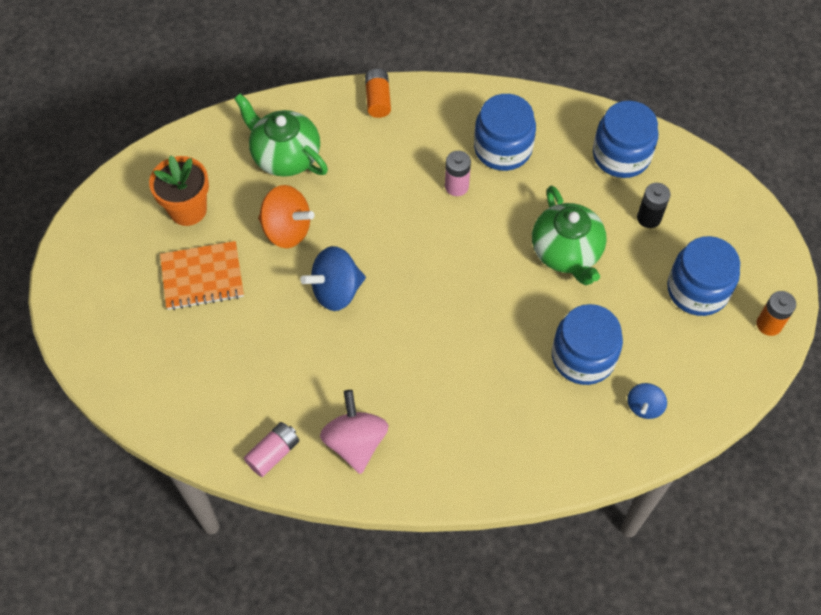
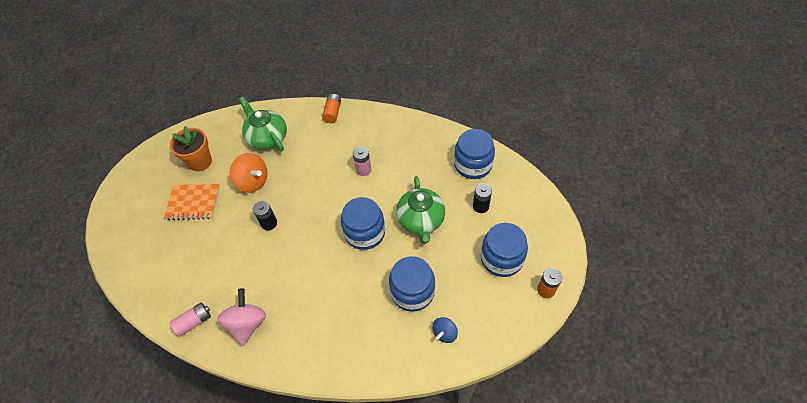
camera: 15 degrees right, 5 degrees down
(336, 291) = (269, 223): blue spinning top -> black battery
(502, 148) = (399, 151): blue jar -> blue jar (365, 233)

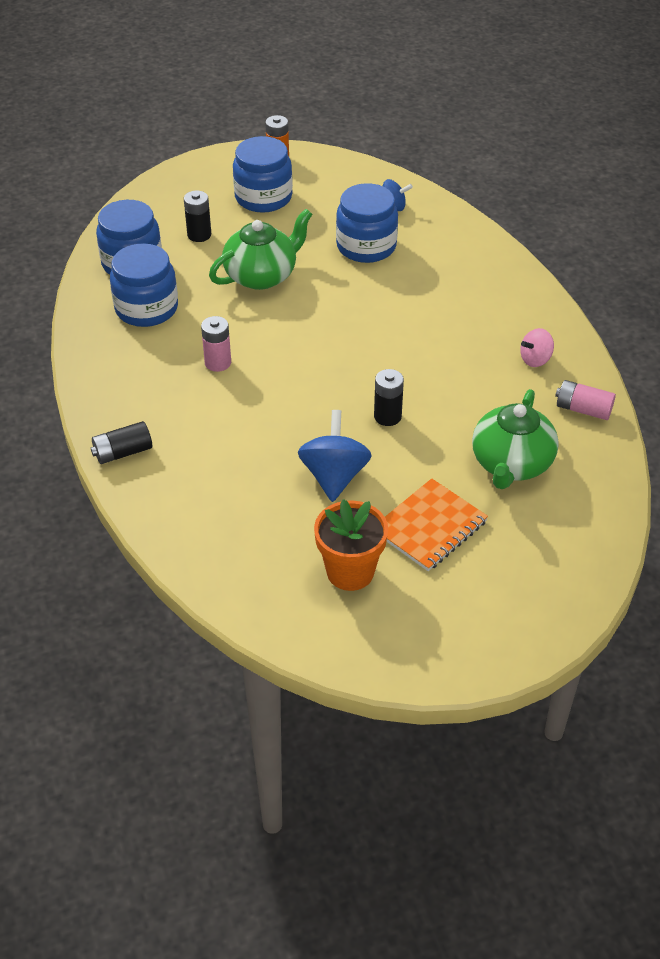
camera: 125 degrees left, 10 degrees down
(193, 203) = (430, 527): orange notebook -> orange notebook turned 75 degrees clockwise
(247, 324) = (535, 359): pink spinning top -> pink spinning top, size x0.58
(253, 182) = (334, 476): orange spinning top -> blue spinning top
(267, 138) = (235, 509): green teapot -> green teapot (511, 464)
(332, 113) = (123, 452): orange battery -> black battery
(365, 233) = (321, 316): blue jar -> blue jar (146, 308)

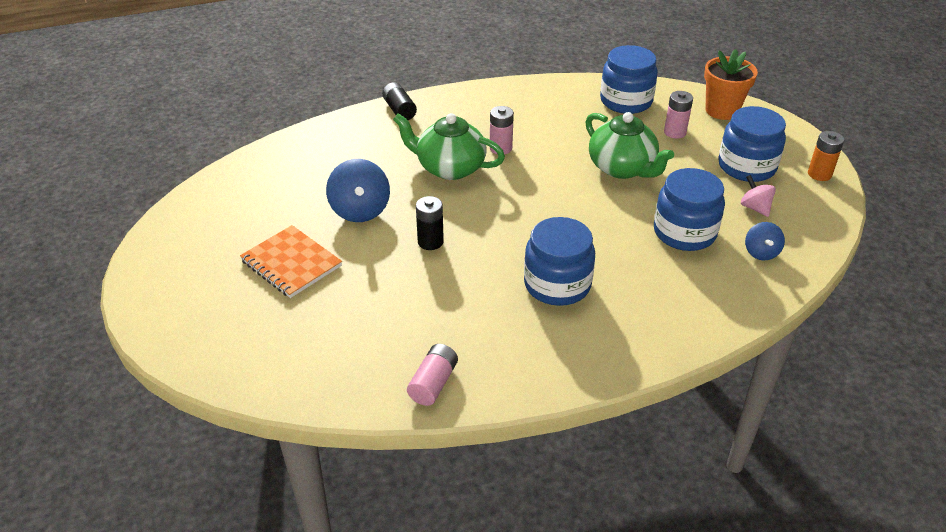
camera: 90 degrees right, 5 degrees down
(146, 308) = (567, 111): blue jar -> blue jar (557, 284)
(199, 235) = (675, 132): black battery -> pink battery
(334, 476) = (360, 210): blue spinning top -> blue spinning top turned 75 degrees clockwise
(350, 572) = (254, 218): orange flower pot -> orange flower pot (722, 110)
(511, 464) = (359, 320): green teapot -> green teapot (449, 168)
(535, 359) = (513, 351): pink spinning top -> pink spinning top (755, 208)

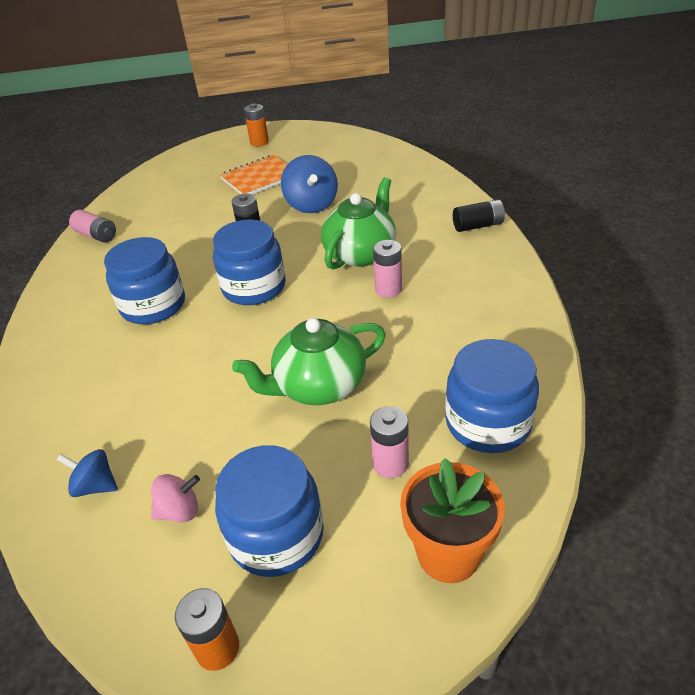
camera: 105 degrees right, 0 degrees up
(181, 285) = (259, 142): none -> orange battery
(360, 210) = (311, 205): blue spinning top -> blue spinning top turned 105 degrees counterclockwise
(684, 232) = (172, 417): blue jar -> blue jar (254, 287)

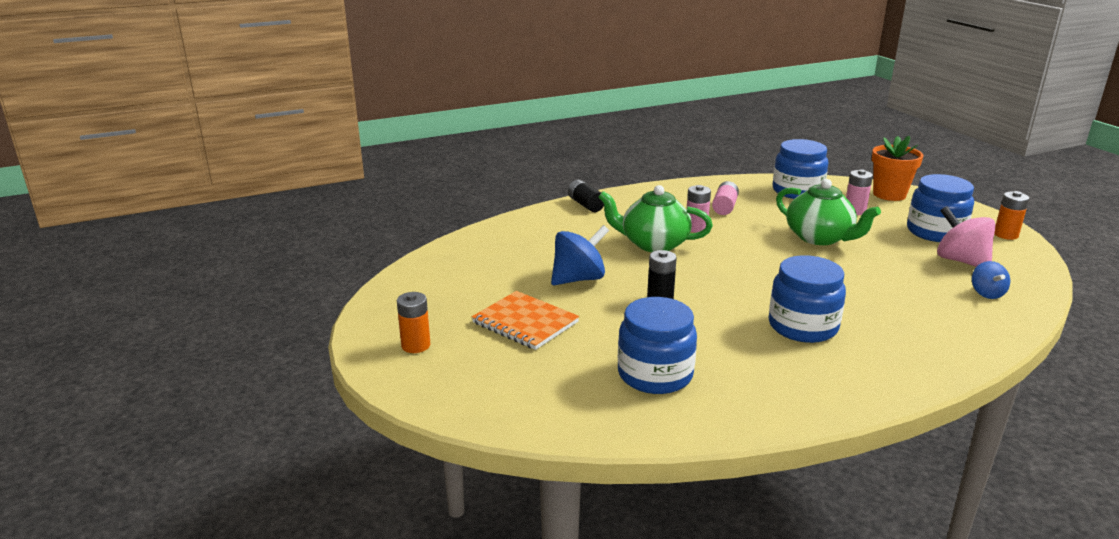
camera: 110 degrees left, 15 degrees down
(96, 235) = (715, 413): pink battery -> pink battery (724, 207)
(180, 511) = (961, 261): pink spinning top -> pink spinning top, size x1.71
(254, 287) = (736, 282): blue jar -> blue jar (655, 374)

